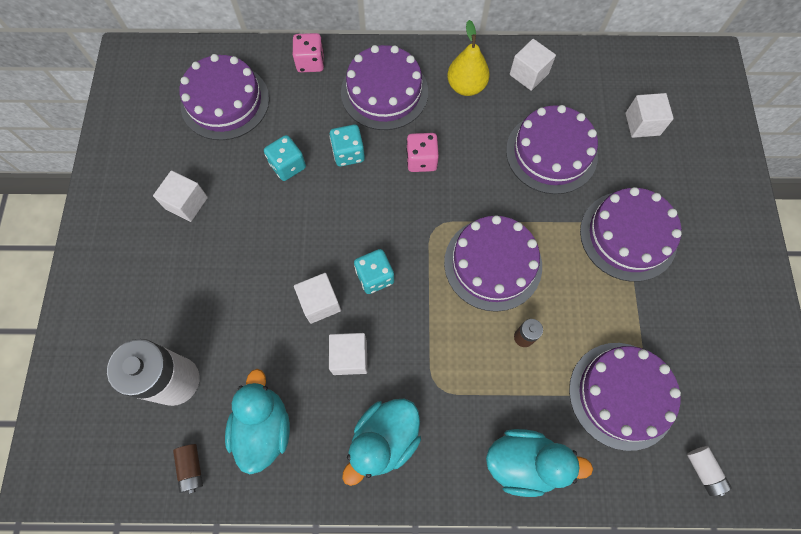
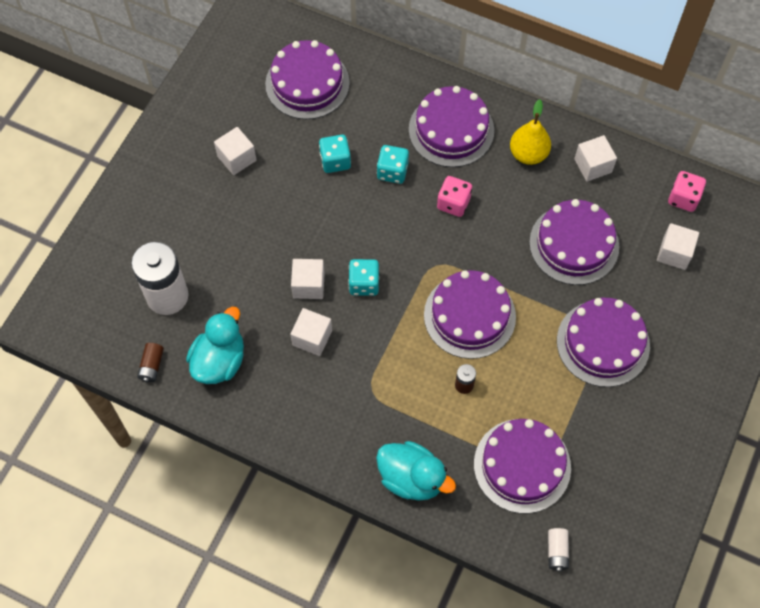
camera: 25 degrees right, 5 degrees down
(310, 62) = (398, 77): pink dice -> pink dice (683, 198)
(384, 439) = (309, 411): turquoise duck -> none

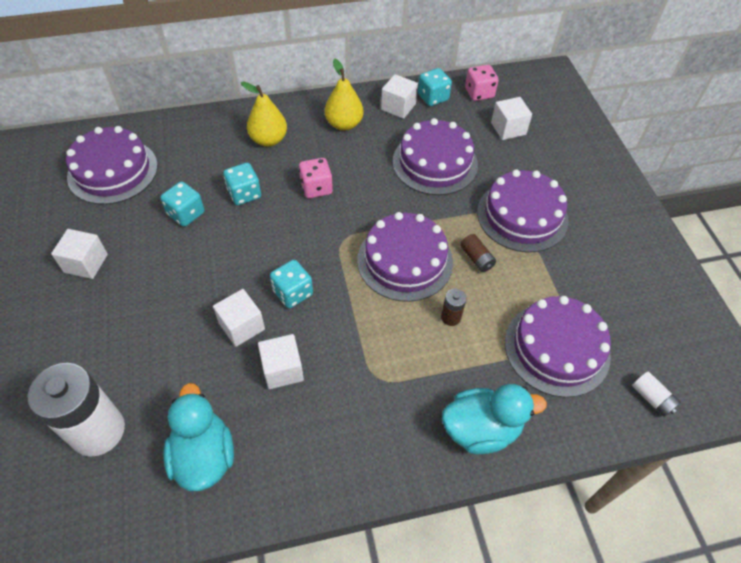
camera: 40 degrees left, 10 degrees down
(152, 366) = (129, 515): brown battery -> brown battery (476, 258)
(451, 130) = (269, 140): purple cake -> yellow pear
(634, 176) = (433, 97): none -> turquoise dice

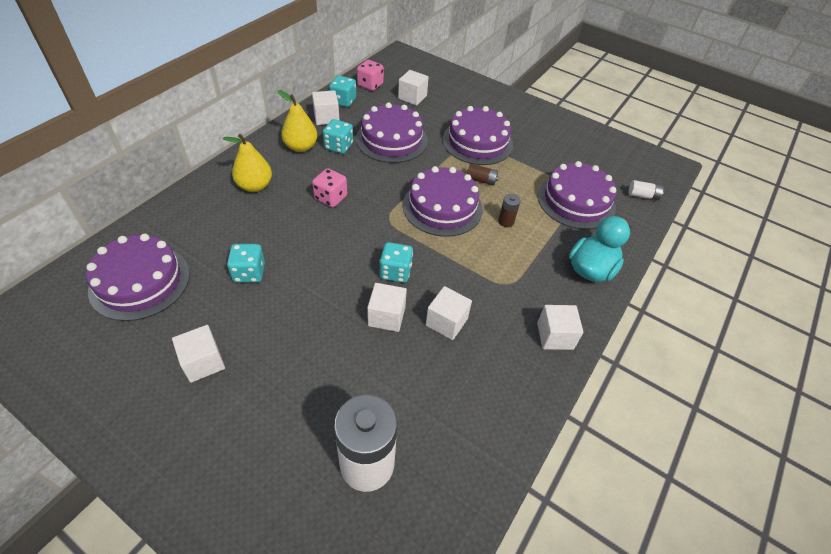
camera: 45 degrees left, 5 degrees down
(204, 456) = (462, 413): turquoise duck -> none
(244, 194) = (281, 232): turquoise dice -> turquoise dice (338, 146)
(361, 461) = (555, 336): none -> white cube

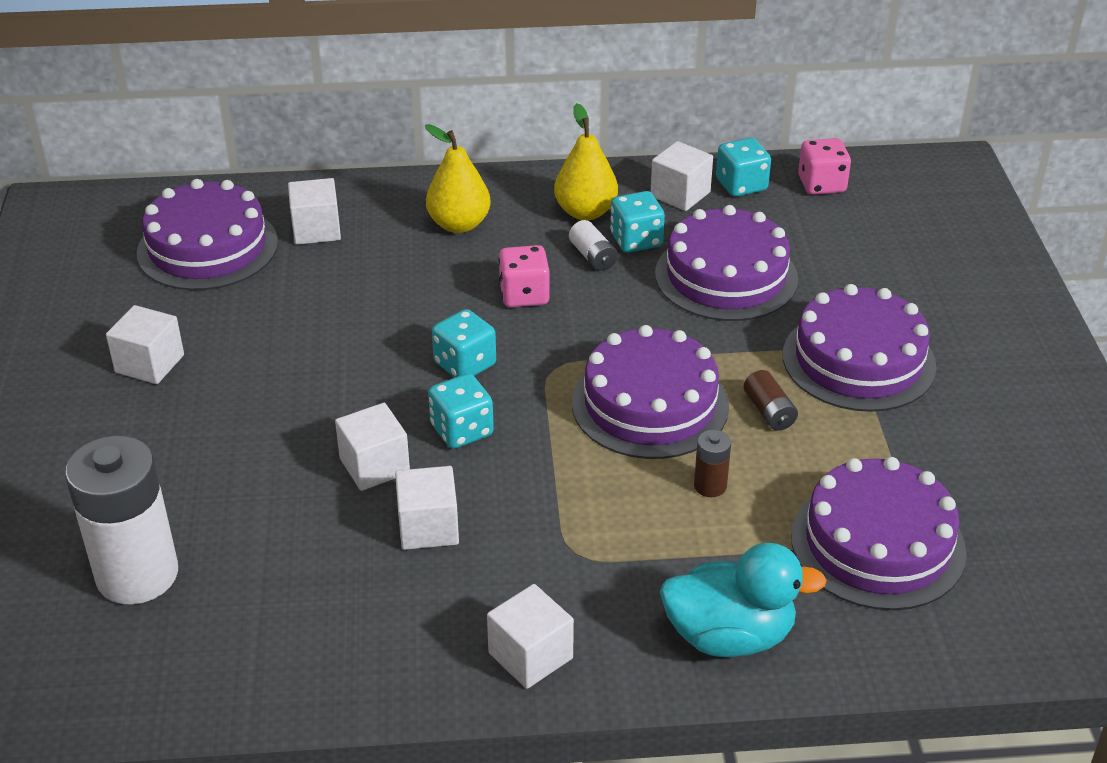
camera: 55 degrees right, 10 degrees down
(249, 273) = (312, 313): turquoise dice -> turquoise dice (465, 364)
(412, 97) = (861, 238): white cube -> white cube (316, 230)
(643, 195) = (1024, 626): white battery -> white battery (593, 256)

